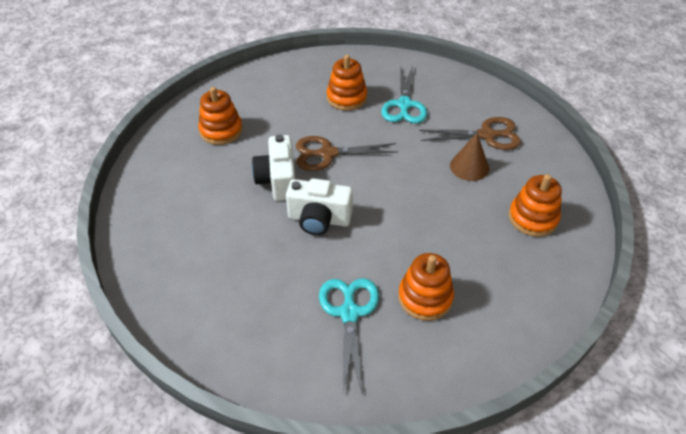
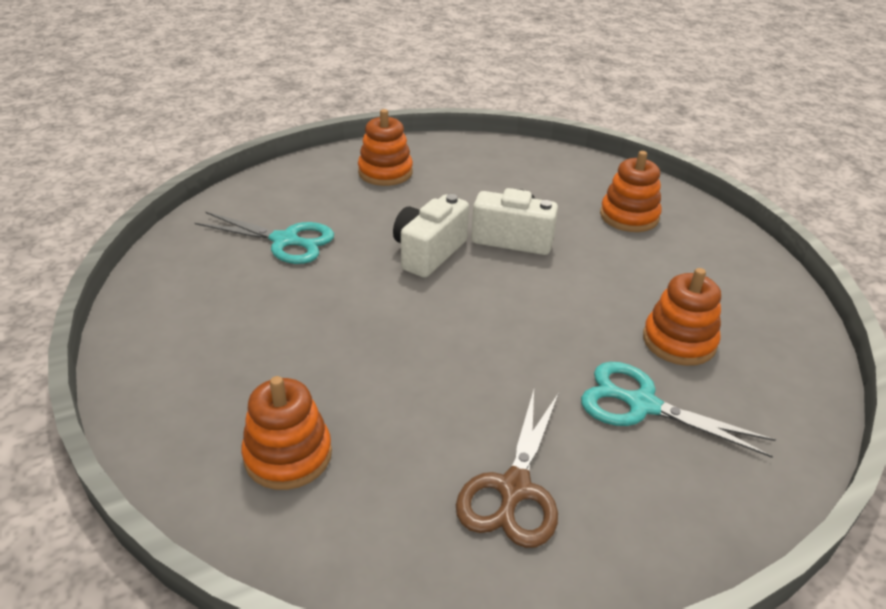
camera: 110 degrees right, 10 degrees down
(328, 154) = (546, 288): brown scissors -> none
(425, 297) = (255, 296): orange stacking toy -> orange stacking toy (385, 172)
(469, 167) = (444, 427): brown cone -> none

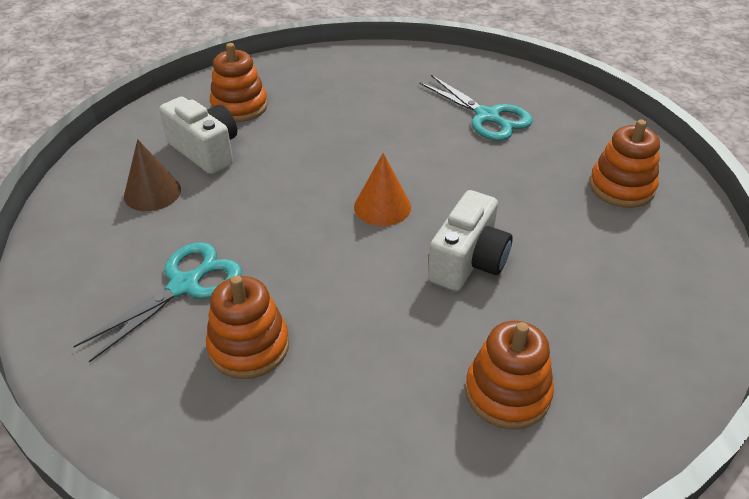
camera: 105 degrees right, 5 degrees up
(285, 241) = (487, 116): turquoise scissors -> turquoise scissors turned 75 degrees counterclockwise
(428, 253) = (452, 196): white camera -> white camera (206, 151)
(461, 292) = (382, 206): none -> orange cone
(514, 489) = (152, 192): brown scissors -> brown cone

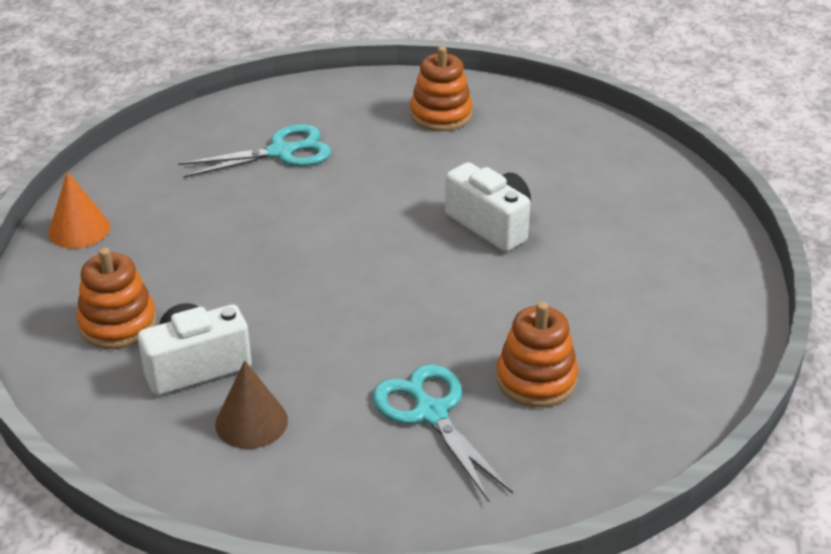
camera: 70 degrees left, 5 degrees down
(382, 206) = (384, 255): orange cone -> orange cone (79, 229)
(507, 393) = (644, 246): orange stacking toy -> none

